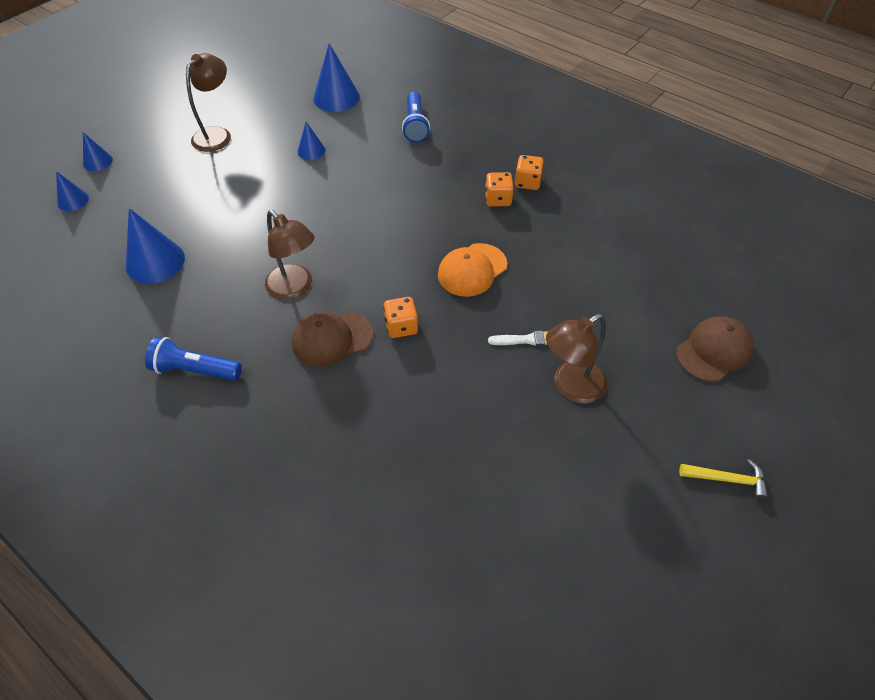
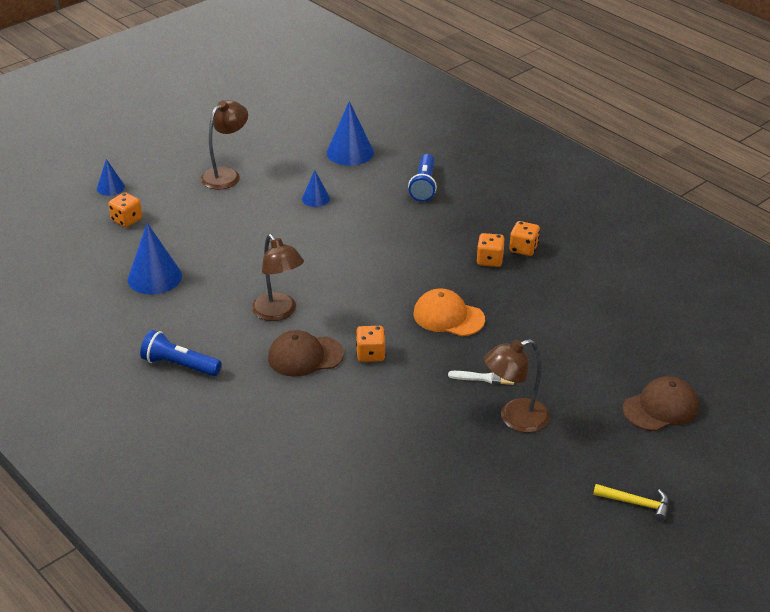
camera: 10 degrees right, 15 degrees down
(73, 200) = (85, 219): blue cone -> none
(118, 197) = (126, 220): none -> orange dice
(472, 270) = (448, 317): orange cap -> orange cap turned 60 degrees clockwise

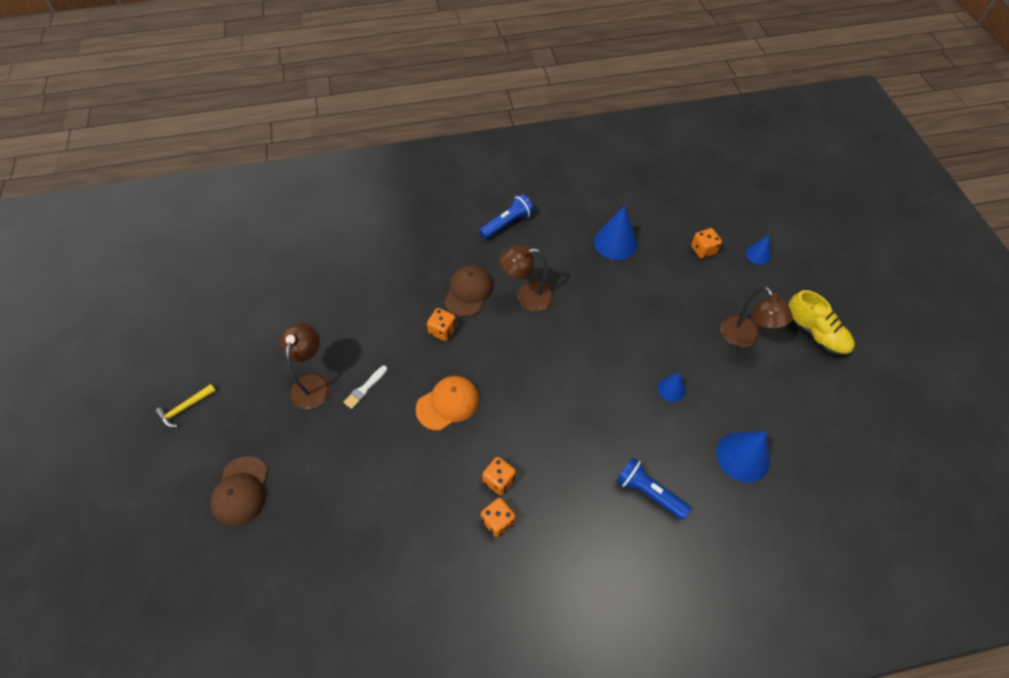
camera: 120 degrees right, 20 degrees up
(192, 142) = (815, 334): none -> yellow shoe

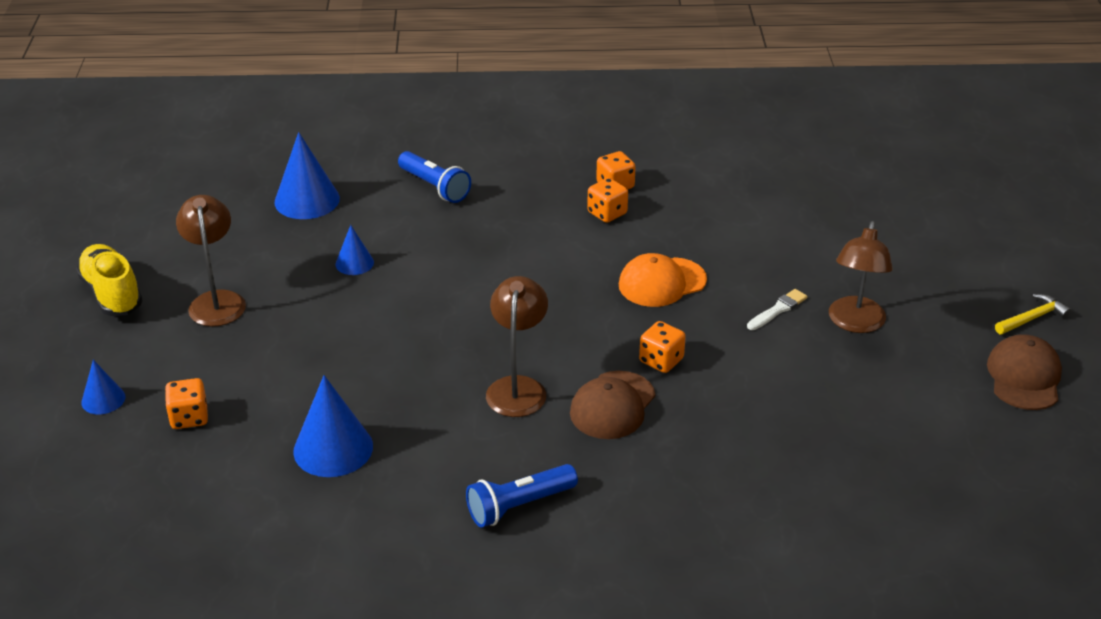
camera: 170 degrees left, 20 degrees down
(241, 491) = (924, 237): brown cap -> brown cap (1024, 377)
(527, 297) = (518, 387): brown lamp -> brown lamp turned 90 degrees counterclockwise

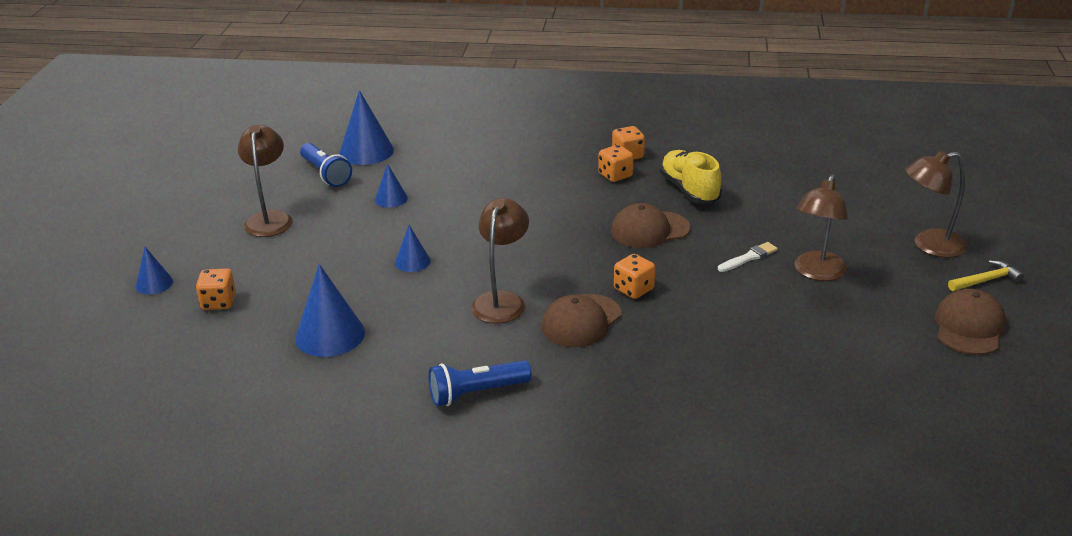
camera: 10 degrees right, 5 degrees down
(112, 294) = (188, 208): yellow shoe -> yellow shoe (689, 190)
(402, 345) = (412, 262): none -> blue cone
(434, 187) = (474, 148): blue flashlight -> blue flashlight (325, 174)
(662, 282) = (649, 230): orange cap -> brown cap
(967, 279) = (929, 245): none -> brown lamp

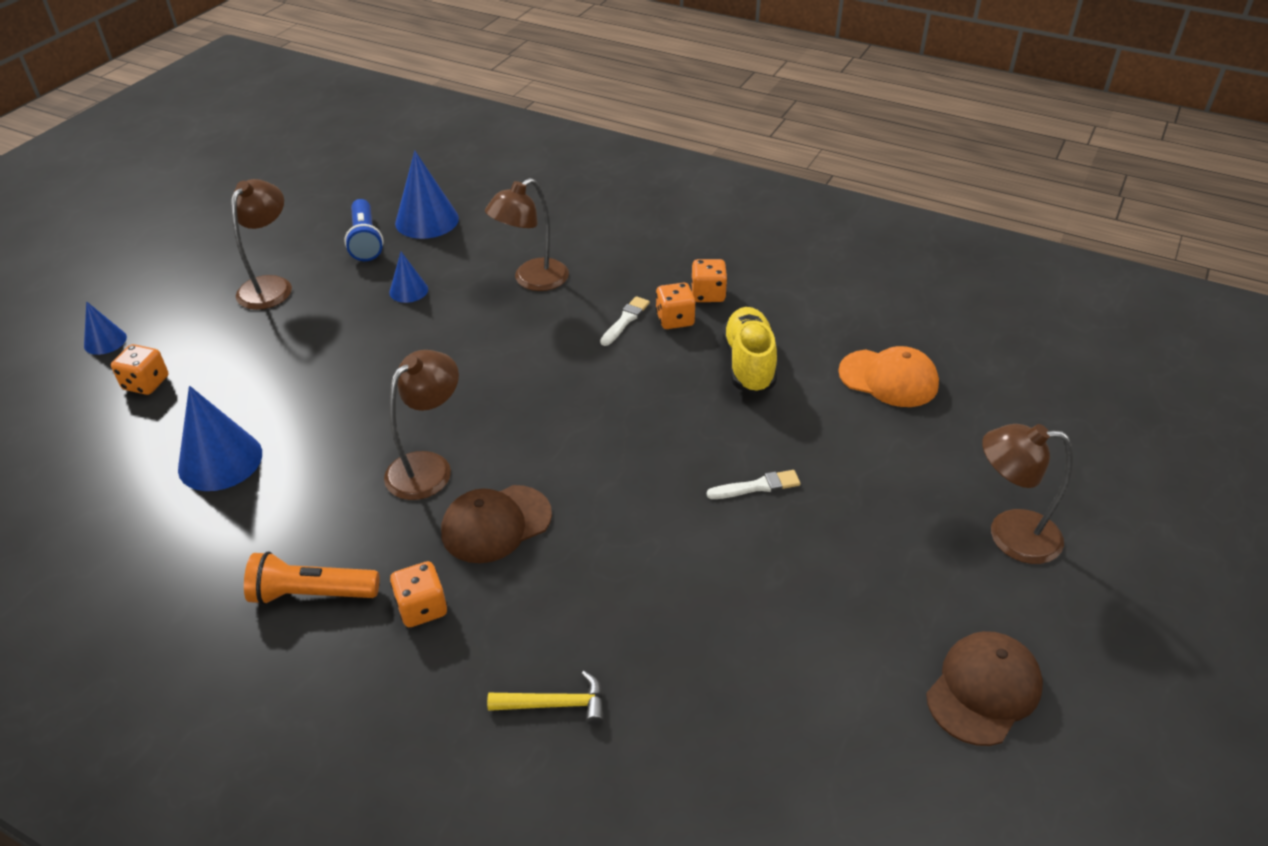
camera: 20 degrees right, 10 degrees up
(412, 262) = (372, 383): blue cone -> none
(476, 393) = (312, 593): blue flashlight -> orange flashlight
(578, 183) = (625, 320): none -> white brush
(633, 289) = (587, 495): orange dice -> orange dice (422, 608)
(649, 230) = (663, 410): brown cap -> none
(791, 179) = (888, 378): none -> orange cap
(817, 273) = (829, 536): brown lamp -> brown lamp (532, 280)
(986, 280) = (1056, 617): yellow hammer -> yellow hammer (555, 704)

